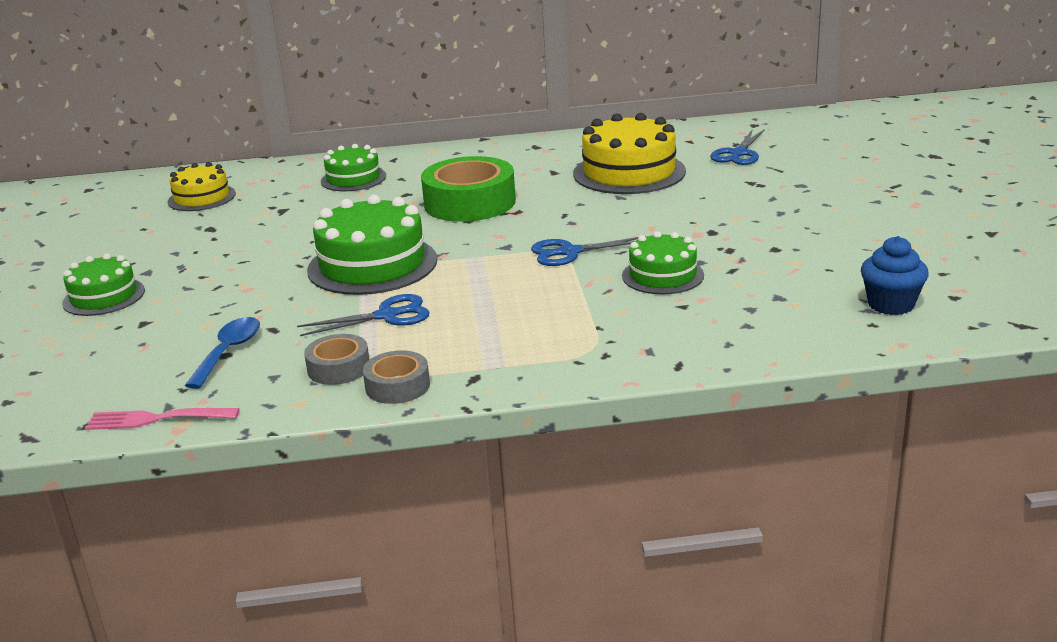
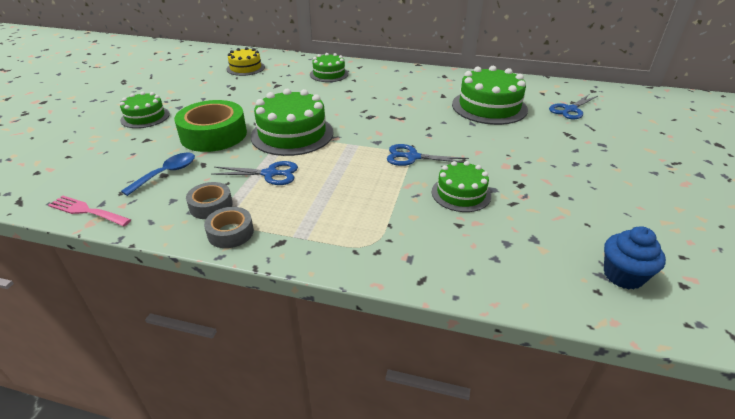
camera: 20 degrees right, 10 degrees up
(470, 203) = (379, 105): green tape -> green tape (214, 135)
(629, 172) = (489, 107): yellow cake -> green cake

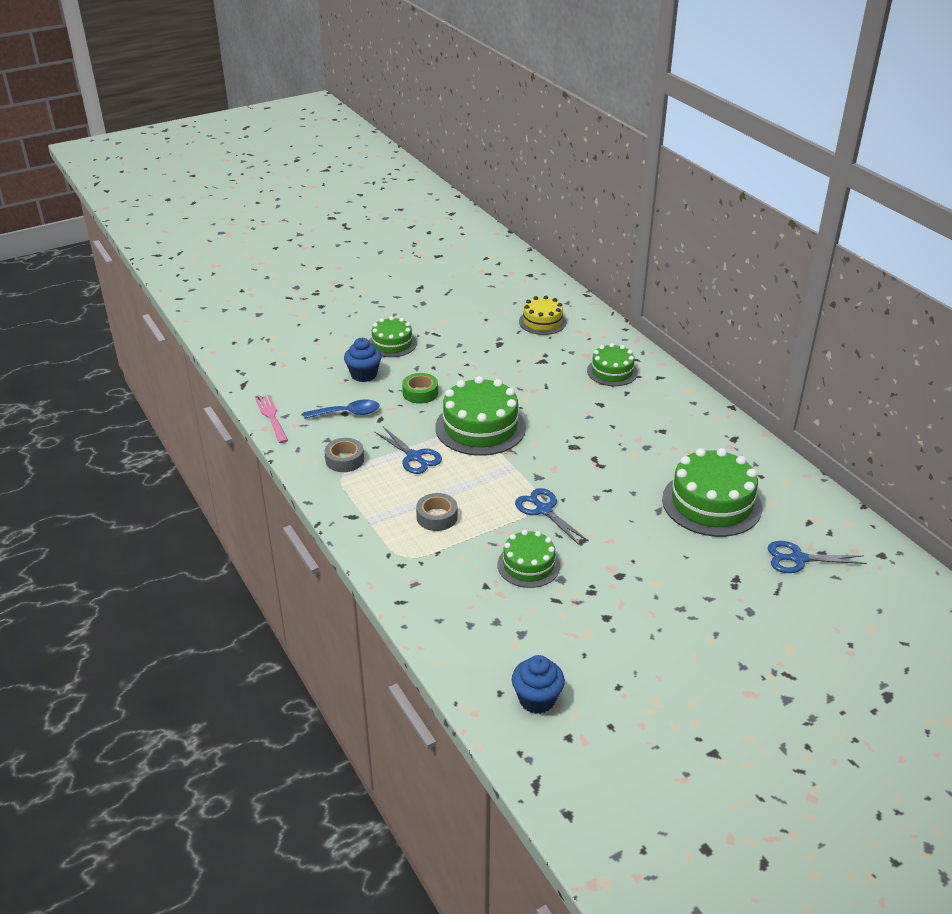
camera: 45 degrees right, 0 degrees up
(146, 144) = (364, 375): none -> blue cupcake
(214, 135) = (420, 393): green tape -> green tape, size x0.52
(230, 232) = (332, 489): grey tape -> grey tape (437, 517)

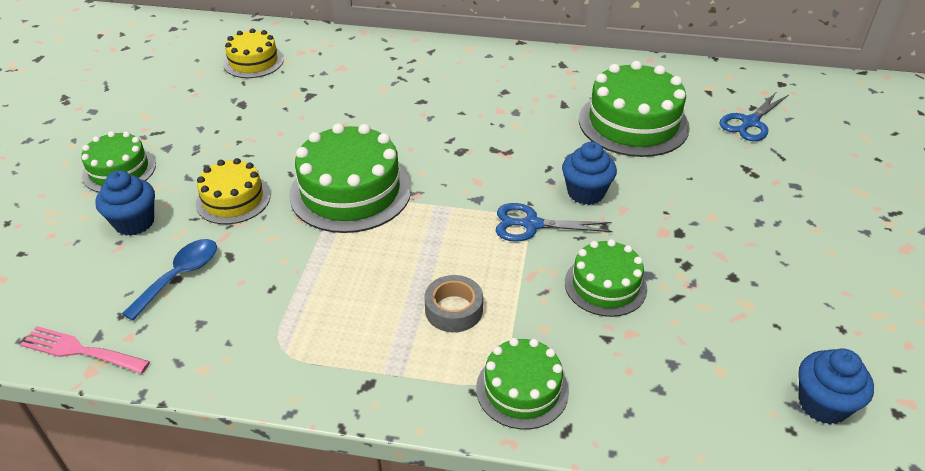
camera: 50 degrees left, 5 degrees up
(344, 460) = (258, 329): grey tape -> none
(414, 457) = (331, 268): blue scissors -> none
(420, 393) = (233, 199): green tape -> yellow cake
(604, 517) = (585, 193): none -> blue cupcake
(612, 371) = (386, 69): green cake -> green cake (522, 389)

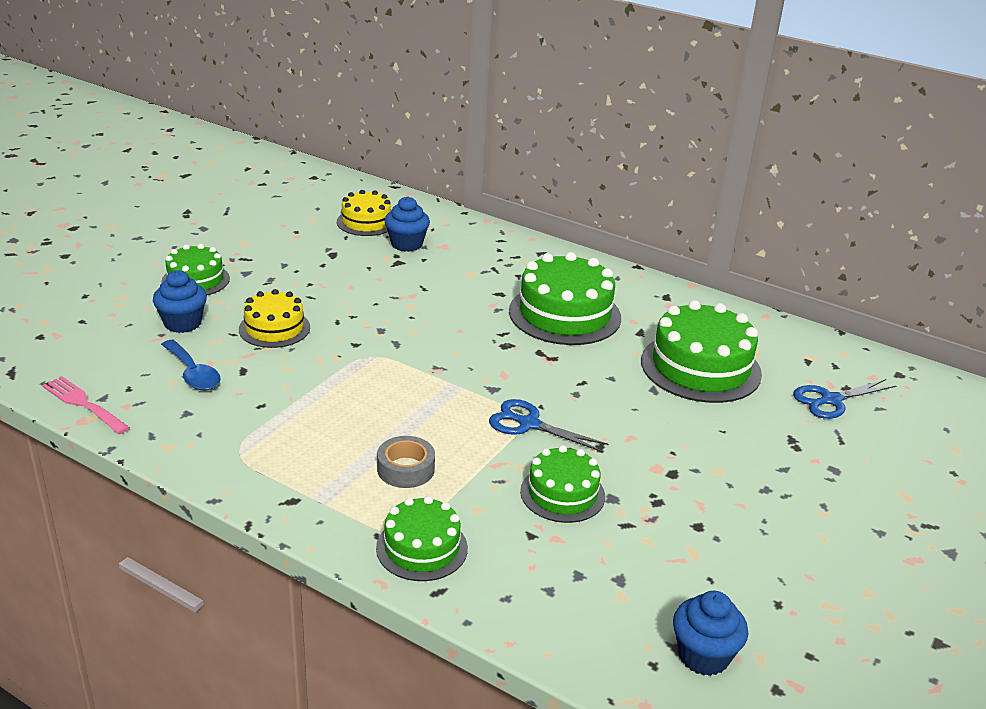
camera: 20 degrees right, 10 degrees down
(180, 276) = (193, 373): blue spoon -> blue spoon turned 90 degrees clockwise
(350, 191) = (380, 350): green cake -> green cake (564, 314)
(585, 193) = (603, 413): blue cupcake -> blue cupcake (406, 244)

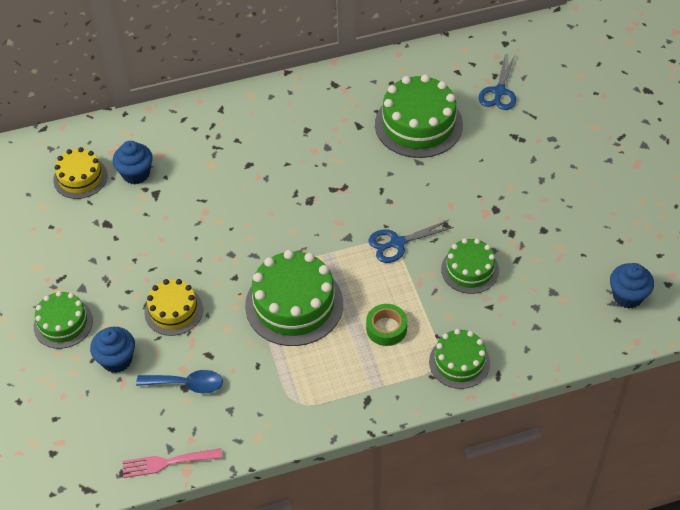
camera: 45 degrees left, 20 degrees up
(406, 469) = (386, 328): grey tape -> green tape
(564, 314) = (304, 148): green cake -> green cake (294, 304)

